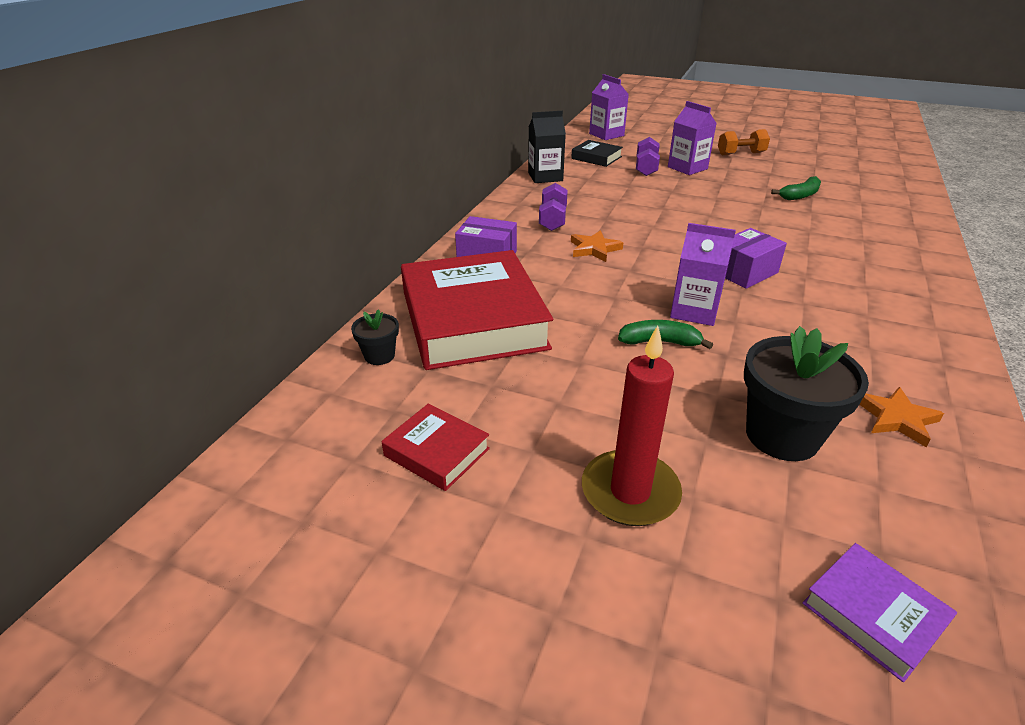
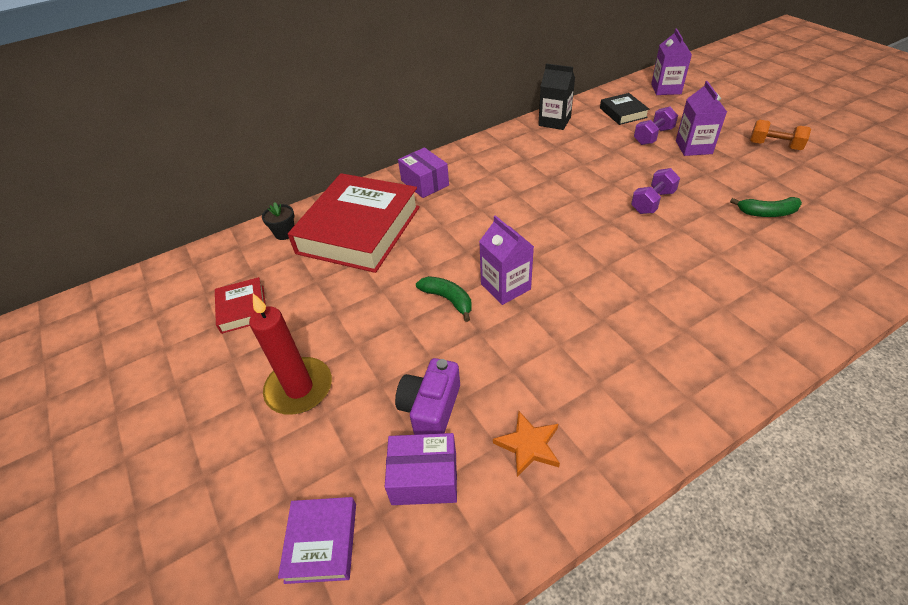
camera: 40 degrees right, 10 degrees up
(552, 220) = (508, 165): purple dumbbell -> purple dumbbell (652, 202)
(594, 249) = (505, 203): orange star -> none
(744, 272) = (593, 270): purple box -> purple box (424, 478)
(782, 435) = (431, 408): black flower pot -> purple camera

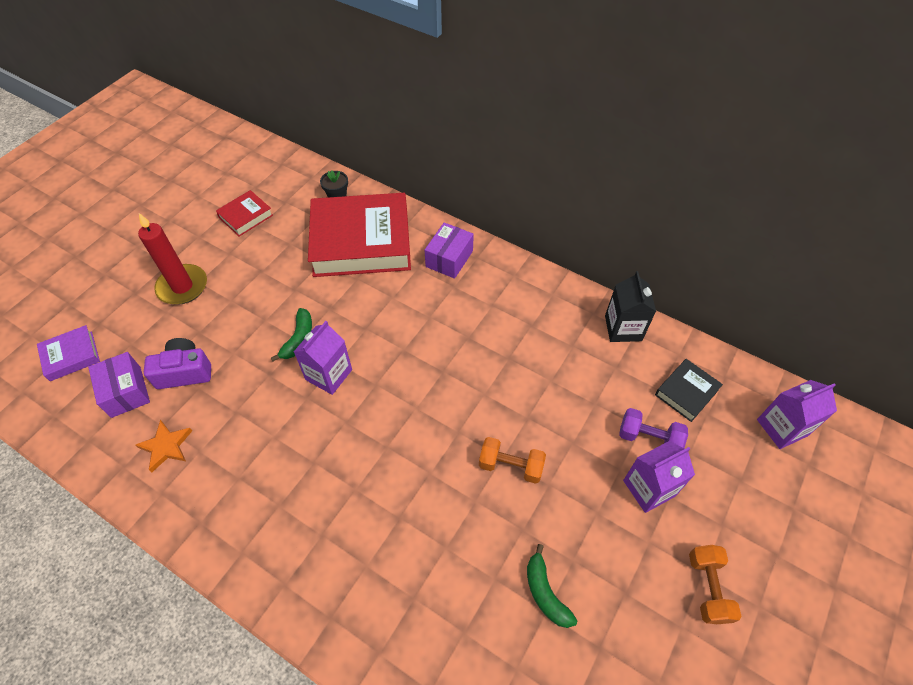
camera: 60 degrees right, 10 degrees up
(652, 202) = (510, 466): purple dumbbell -> orange dumbbell

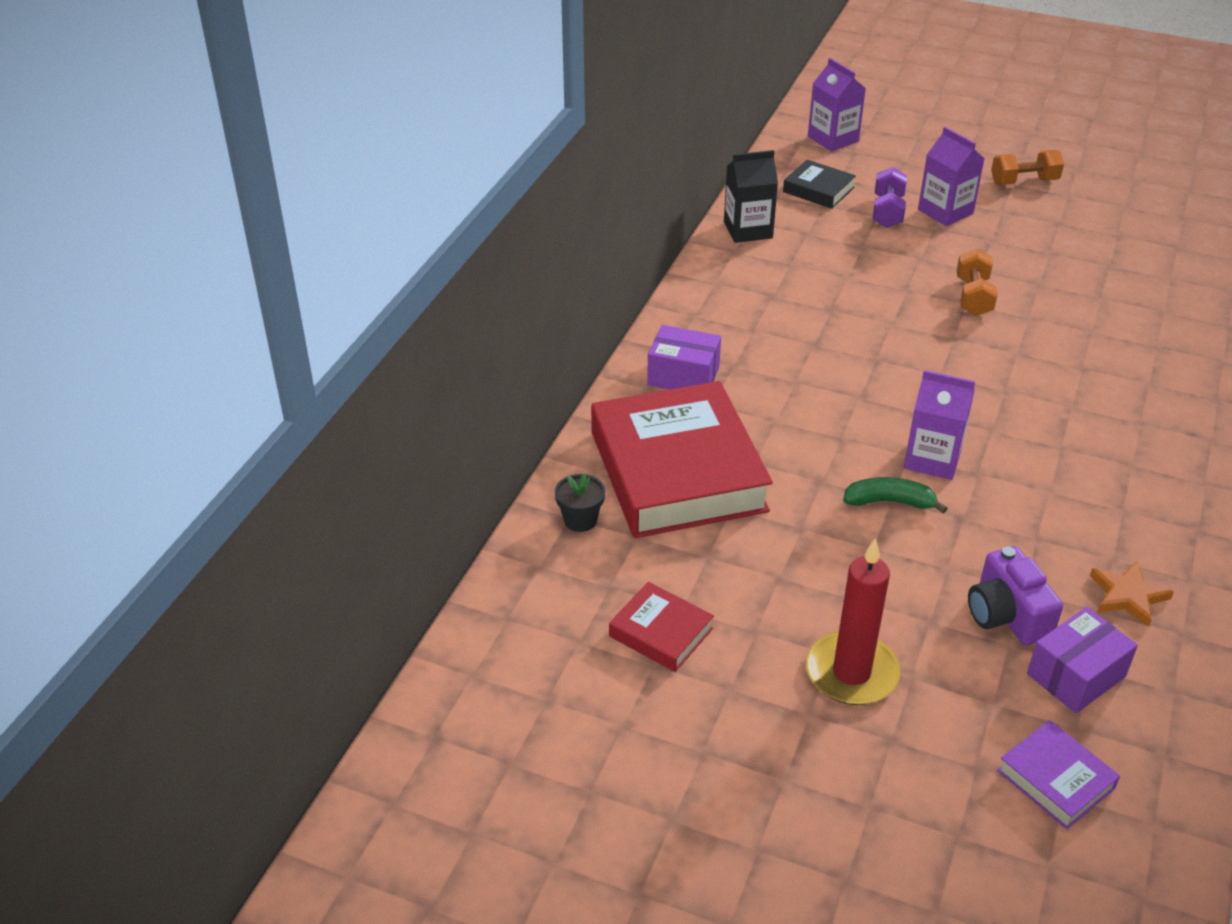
camera: 100 degrees left, 15 degrees down
(545, 592) = (1091, 266): green banana -> none

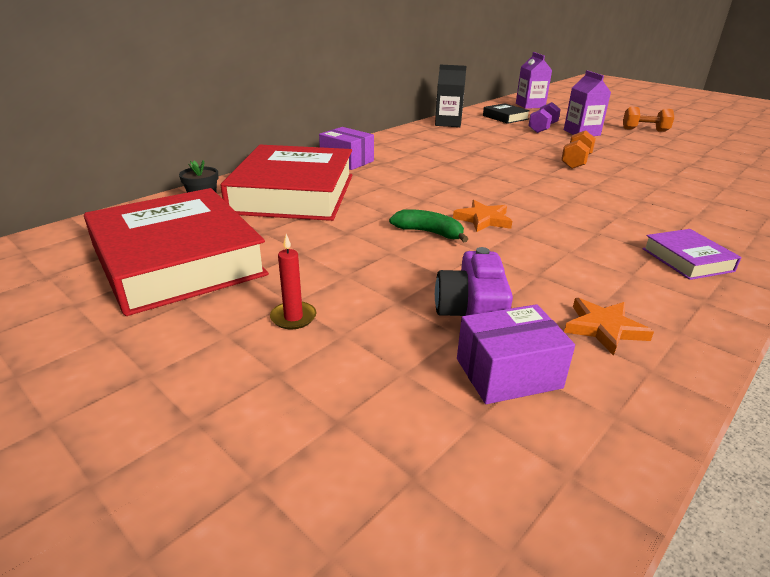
camera: 20 degrees right, 10 degrees down
(661, 632) = (178, 260): red book -> red book, size x2.24
(851, 673) = (293, 317): red candle -> red candle, size x0.51
(932, 459) = (483, 219): purple carton -> orange star
(1055, 779) = (415, 459): purple book -> purple book (687, 260)

